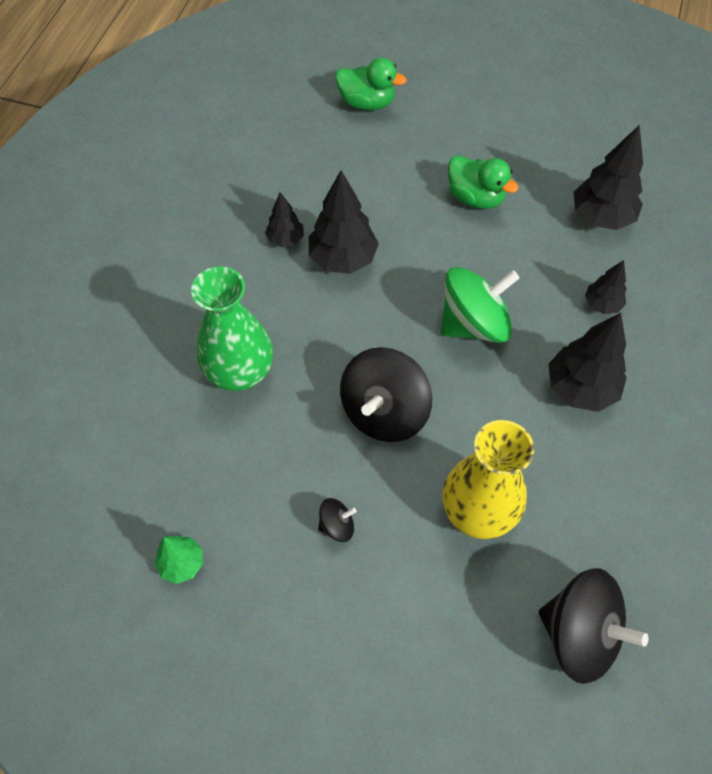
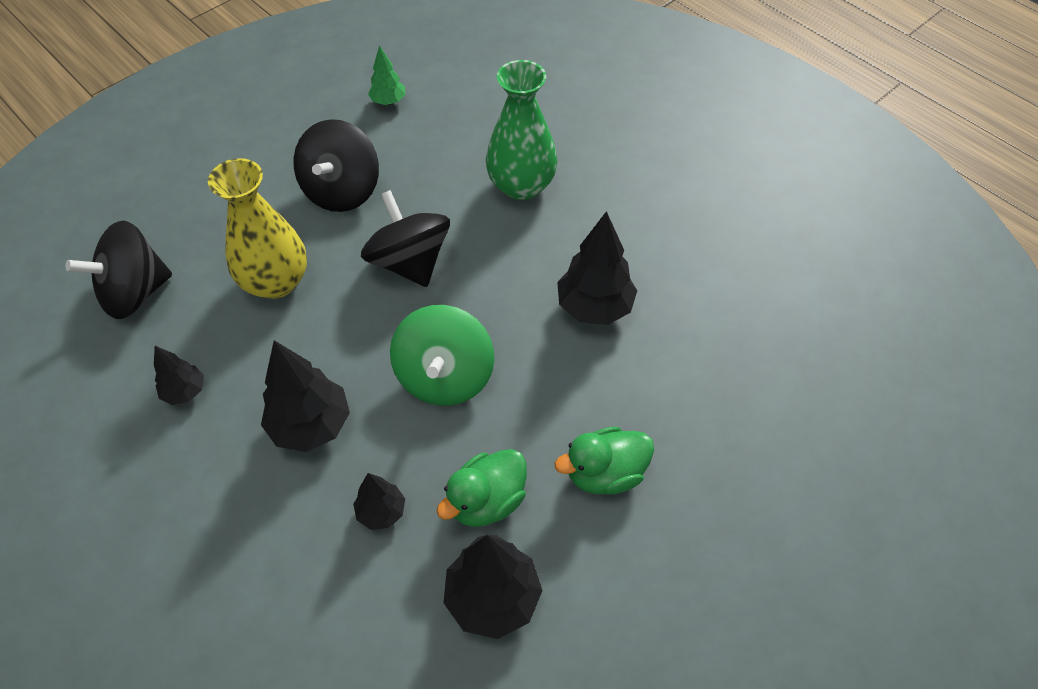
camera: 120 degrees right, 5 degrees down
(285, 239) = (648, 273): black tree -> black tree (185, 392)
(337, 525) = (342, 190): black spinning top -> black spinning top, size x2.19
(367, 103) = (822, 439): green duck -> green duck (486, 501)

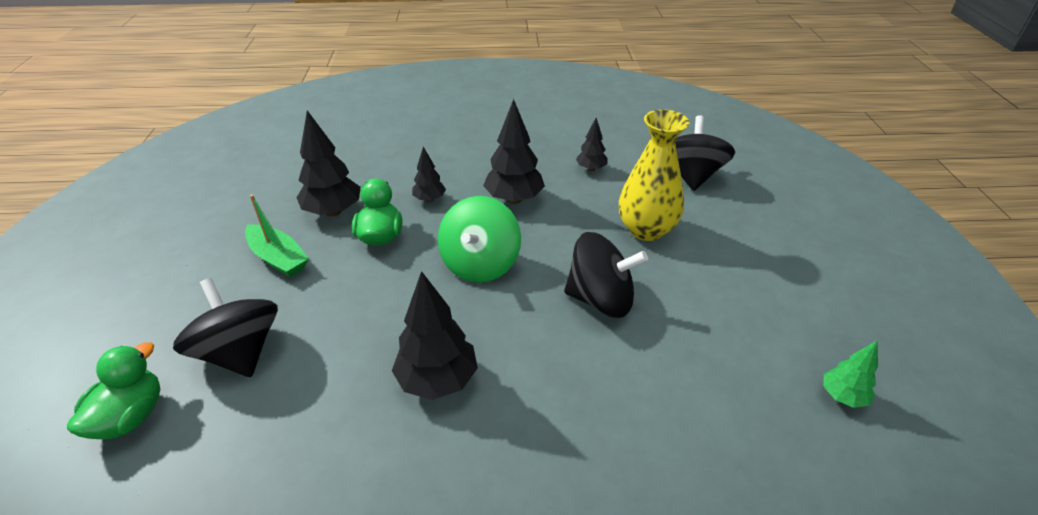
camera: 130 degrees right, 15 degrees down
(342, 190) = (720, 301): black spinning top -> black spinning top (240, 352)
(445, 377) = (480, 264): green spinning top -> green spinning top turned 120 degrees counterclockwise
(521, 185) = (626, 427): green vase -> none
(605, 473) = (322, 293): green duck -> green duck (131, 417)
(608, 569) = (278, 258): none -> green boat

